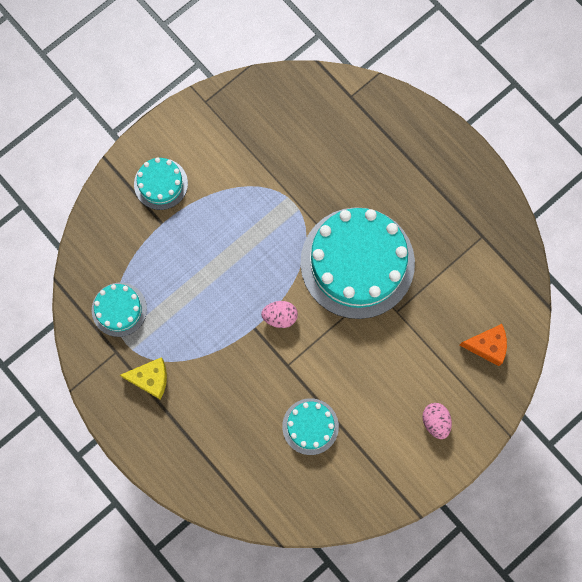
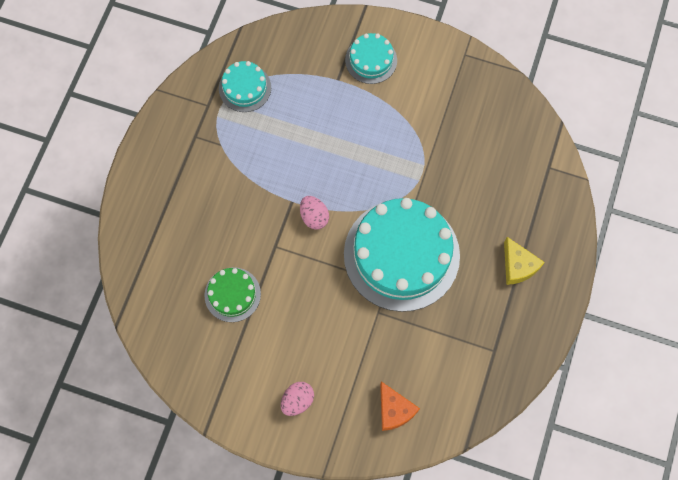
camera: 60 degrees right, 5 degrees down
(150, 379) = (200, 144): yellow cheese -> yellow cheese (518, 266)
(310, 426) = (232, 294): turquoise cake -> green cake

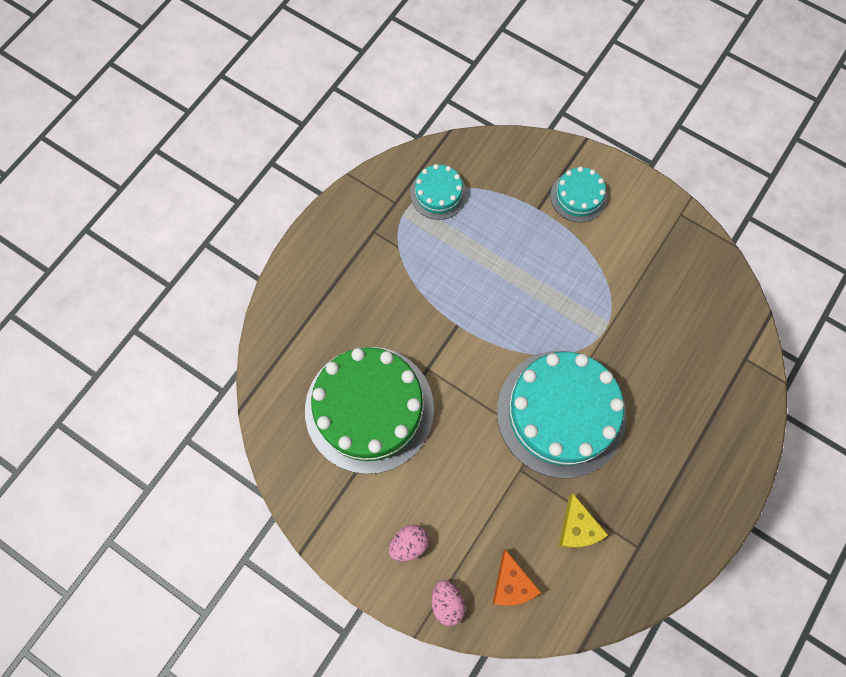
camera: 15 degrees right, 0 degrees up
(232, 294) = (369, 409): green cake -> green cake, size x2.09
(314, 217) = (477, 348): pink egg -> pink egg (447, 603)
(518, 266) = (686, 459): yellow cheese -> yellow cheese (577, 528)

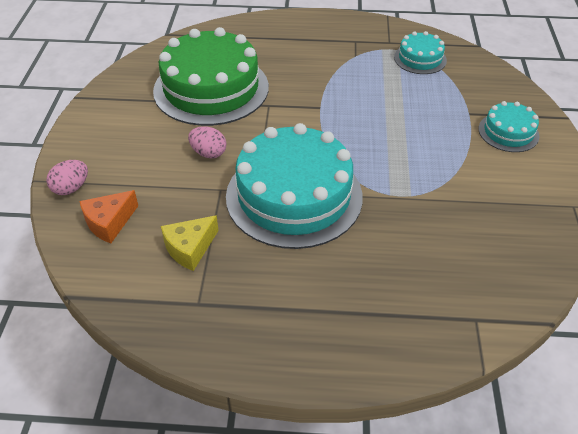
camera: 60 degrees right, 25 degrees down
(409, 544) = (111, 148): pink egg -> pink egg (208, 153)

